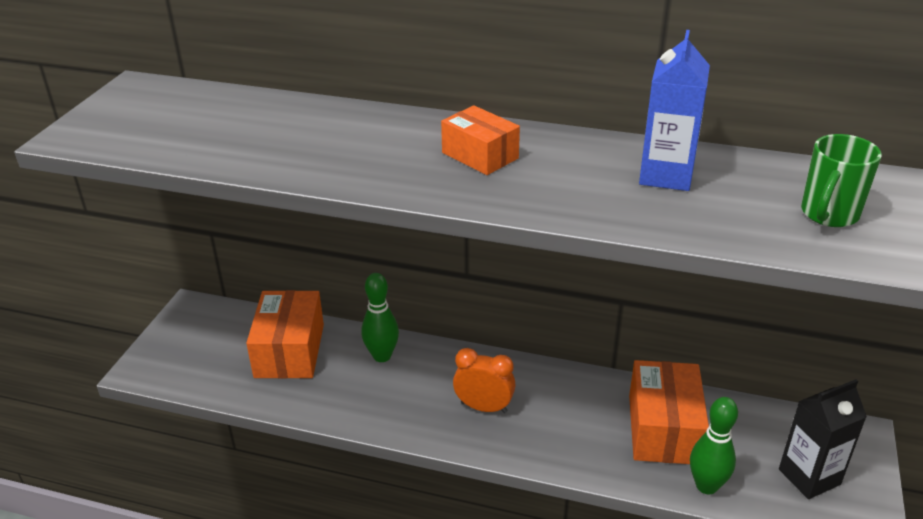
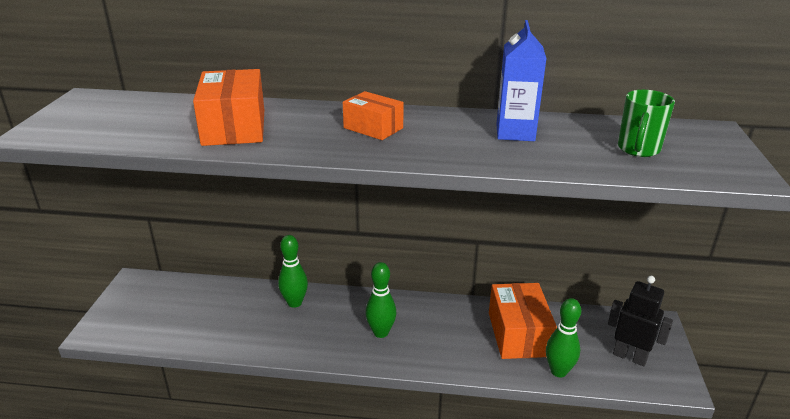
camera: 10 degrees left, 5 degrees down
(289, 351) = (219, 306): orange box -> orange box (234, 127)
(484, 407) = (381, 332): orange clock -> green bowling pin
(809, 477) = (629, 356): black carton -> black robot

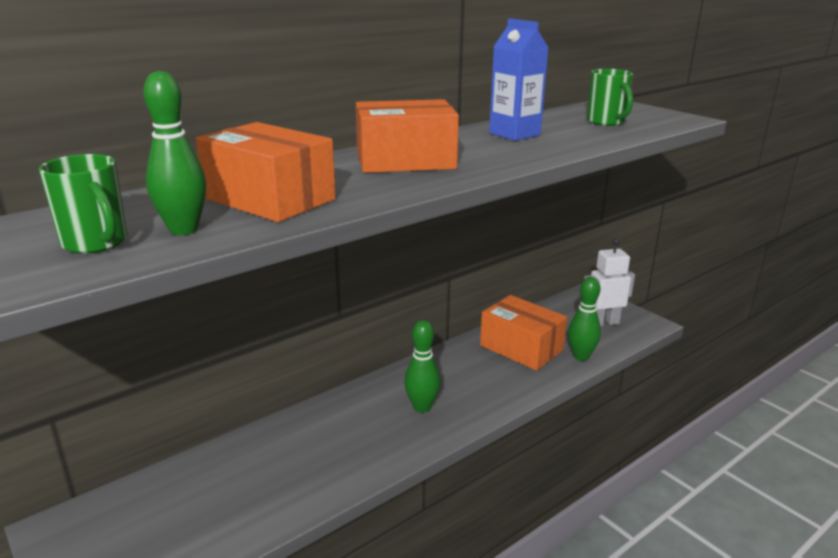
camera: 45 degrees left, 5 degrees down
(112, 124) = (96, 243): none -> green mug
(294, 303) = (303, 431): green bowling pin -> green bowling pin (183, 230)
(373, 128) = (405, 161): orange box -> orange box, size x1.62
(629, 356) = (603, 323): black robot -> white robot

